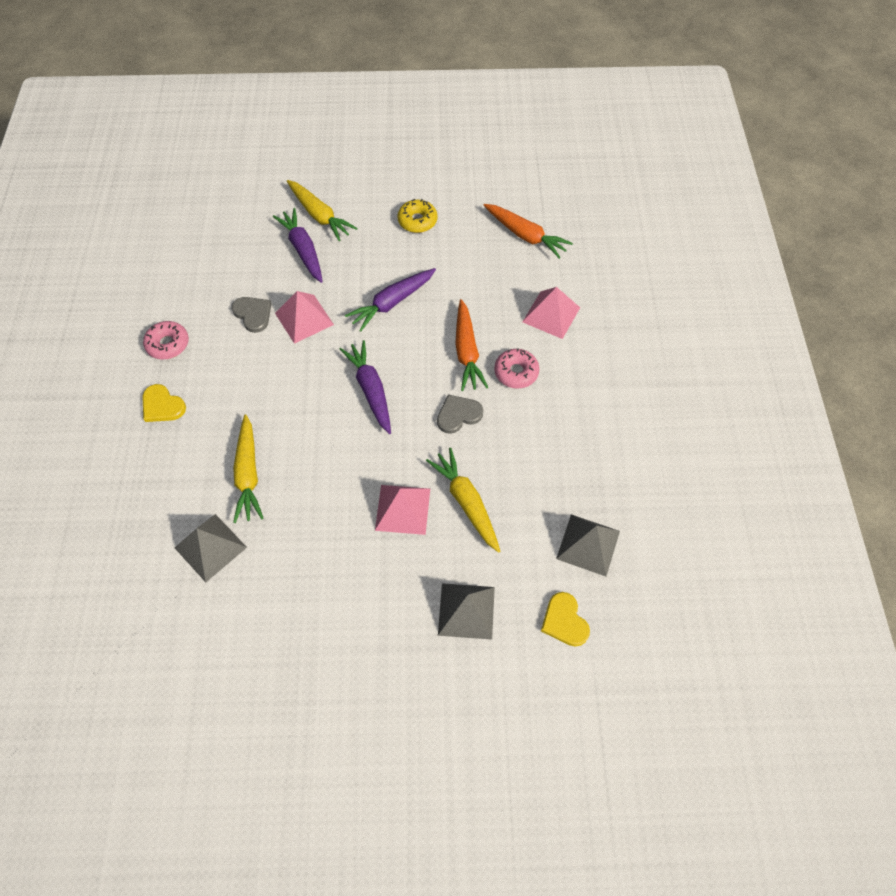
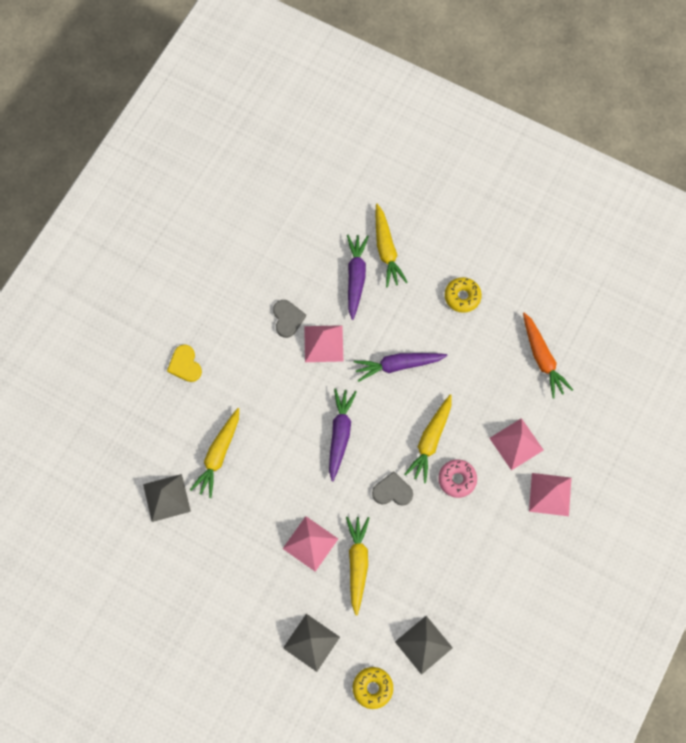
camera: 30 degrees right, 10 degrees up
(168, 344) = (212, 312): pink donut -> none
(467, 351) = (430, 441): orange carrot -> yellow carrot
(564, 621) = (372, 688): yellow heart -> yellow donut
(613, 341) = (550, 494): none -> pink pyramid

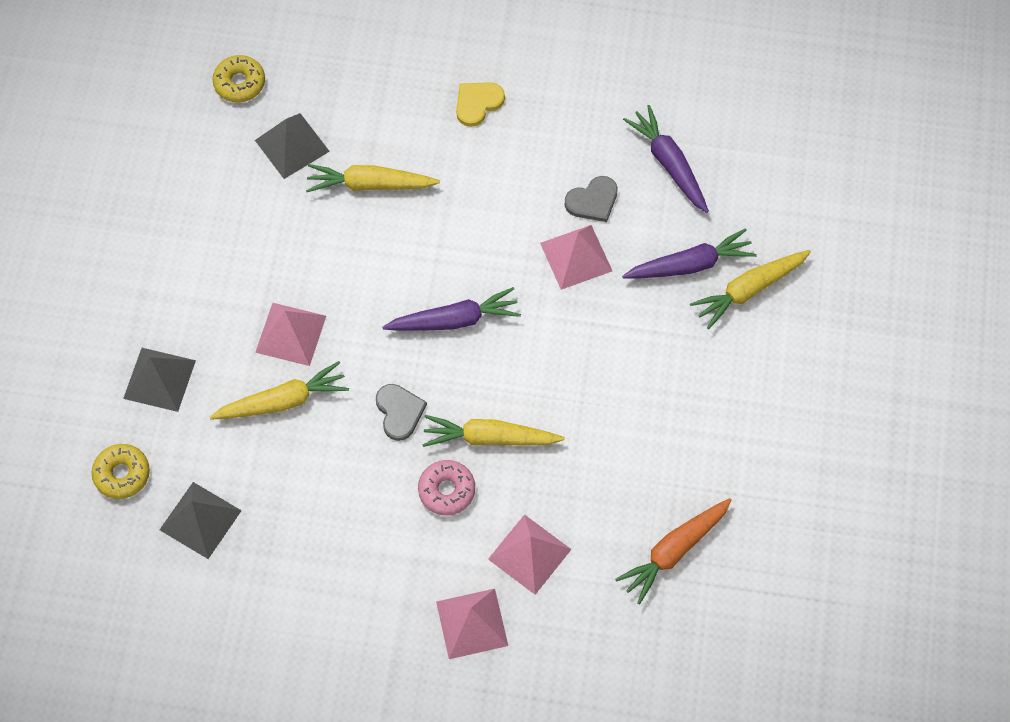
camera: 70 degrees right, 5 degrees down
(398, 365) = (583, 361): purple carrot -> purple carrot (669, 163)
(462, 297) = (722, 412): yellow donut -> yellow donut (240, 83)

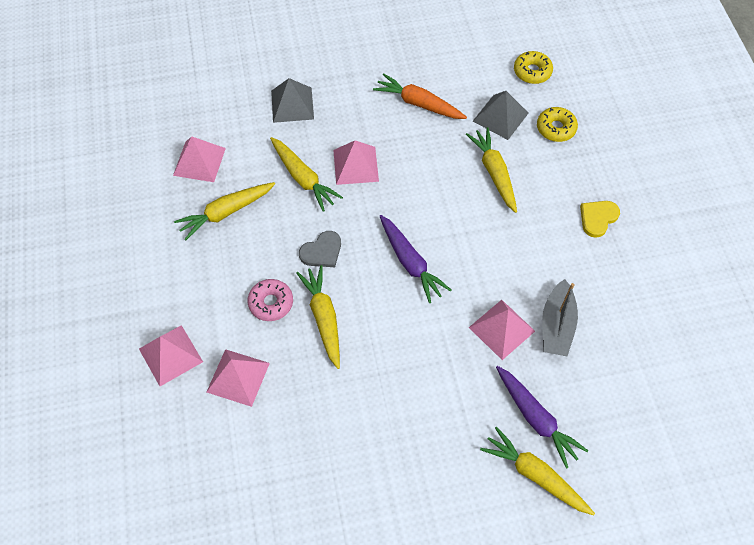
camera: 70 degrees right, 5 degrees down
(122, 474) = (218, 108): yellow donut -> yellow donut (556, 128)
(200, 520) = (199, 161): grey pyramid -> pink pyramid
(295, 508) = (226, 212): none -> yellow carrot
(477, 103) = (598, 218): yellow heart -> yellow heart turned 75 degrees counterclockwise
(593, 201) = (556, 325): grey heart -> grey boat
(669, 163) = (620, 372): purple carrot -> none
(674, 551) = (274, 487): orange carrot -> orange carrot (419, 103)

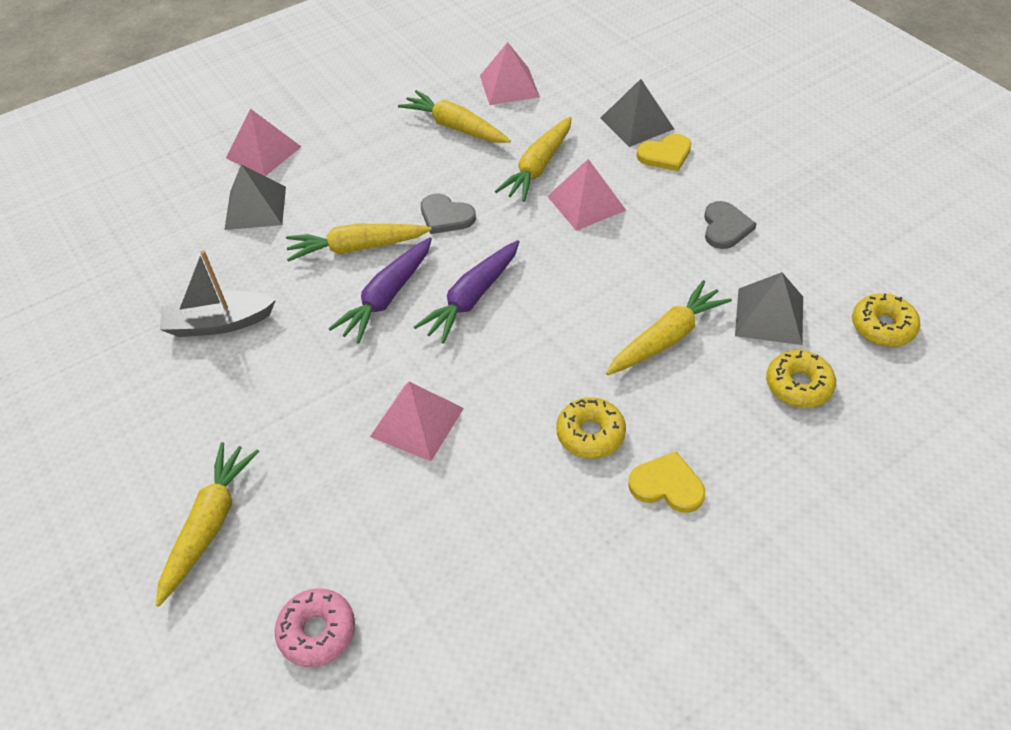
camera: 70 degrees right, 10 degrees down
(238, 377) = (255, 208): pink pyramid -> grey pyramid
(271, 303) = (357, 200): pink donut -> pink donut (317, 632)
(323, 318) = (357, 248): yellow carrot -> yellow carrot turned 150 degrees counterclockwise
(334, 103) = (665, 154): none -> yellow heart
(419, 103) = (725, 227): orange carrot -> grey heart
(536, 418) = (294, 501): purple carrot -> purple carrot (387, 297)
(548, 240) = (590, 434): none -> yellow donut
(556, 325) = (451, 484): grey boat -> grey boat (219, 323)

